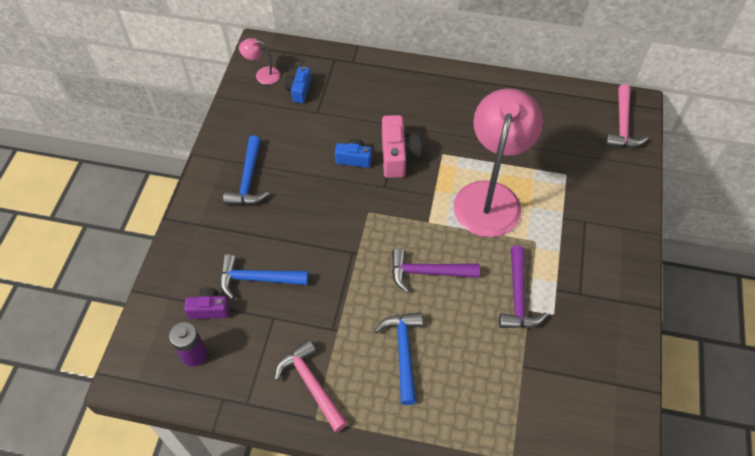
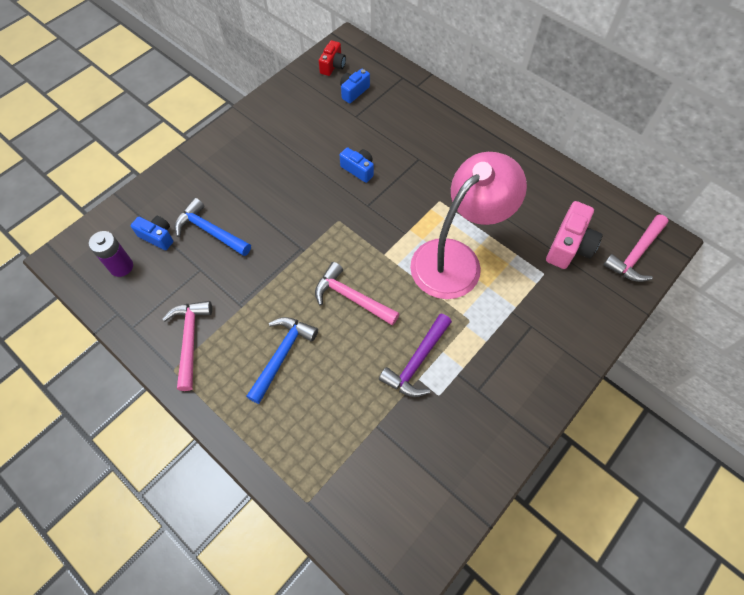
camera: 30 degrees right, 5 degrees up
(209, 309) = (157, 236): purple camera -> blue camera
(248, 179) = (261, 147): blue hammer -> none
(262, 75) = (333, 66): pink lamp -> red camera
(398, 156) = (398, 184): pink camera -> pink camera (569, 246)
(428, 272) = (352, 298): purple hammer -> pink hammer

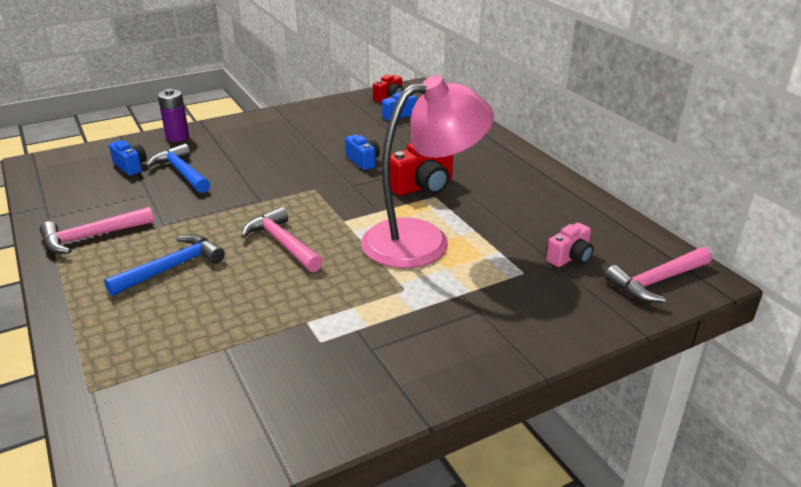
camera: 20 degrees right, 30 degrees down
(121, 266) = (79, 178): purple battery -> purple battery (177, 137)
(190, 340) = (92, 237): pink hammer -> pink hammer turned 135 degrees counterclockwise
(417, 361) = (316, 307): purple hammer -> none
(424, 191) = (422, 186): none -> red camera
(569, 246) = (570, 257): pink camera -> pink camera, size x0.63

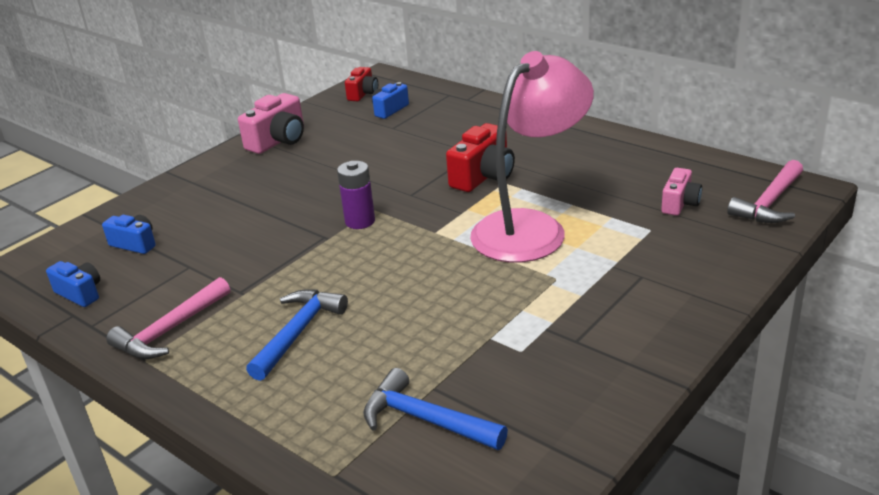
camera: 20 degrees left, 0 degrees up
(177, 137) = (158, 197): purple battery -> purple battery (360, 221)
(182, 172) = (205, 233): blue hammer -> blue hammer (426, 420)
(282, 243) = (393, 273): pink hammer -> none
(296, 118) = (278, 141): none -> pink camera
(363, 161) = (398, 167): blue camera -> blue camera (80, 293)

